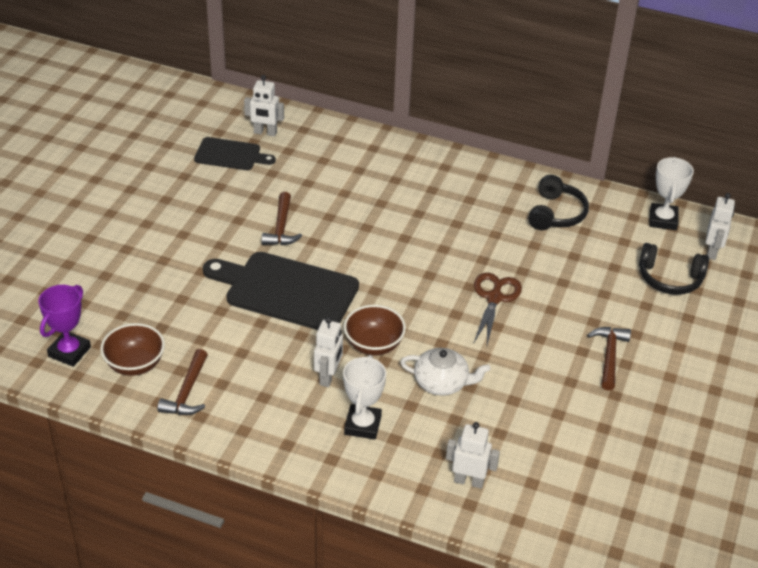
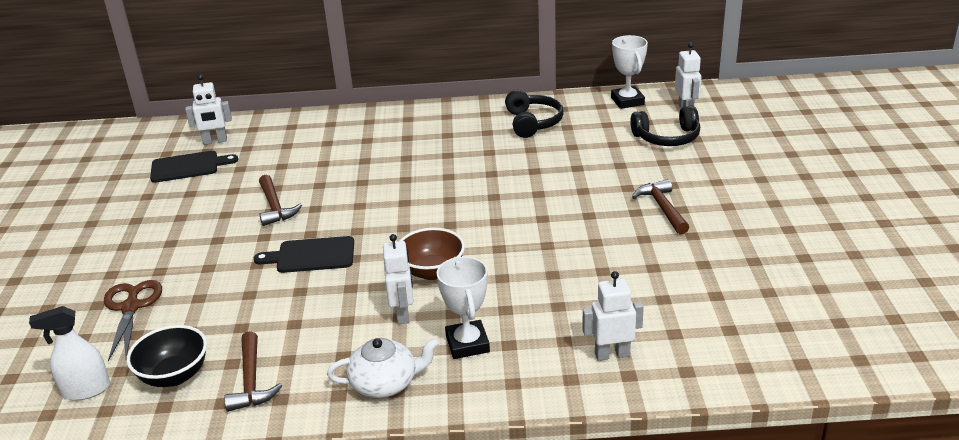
camera: 20 degrees left, 10 degrees down
(69, 352) = (86, 390): purple trophy -> white spray bottle
(135, 364) = (174, 375): brown bowl -> black bowl
(286, 290) = (311, 255): black cutting board -> black cutting board, size x0.57
(442, 383) = (523, 280): white teapot -> white teapot (385, 383)
(494, 298) = (524, 198): brown scissors -> brown scissors (131, 307)

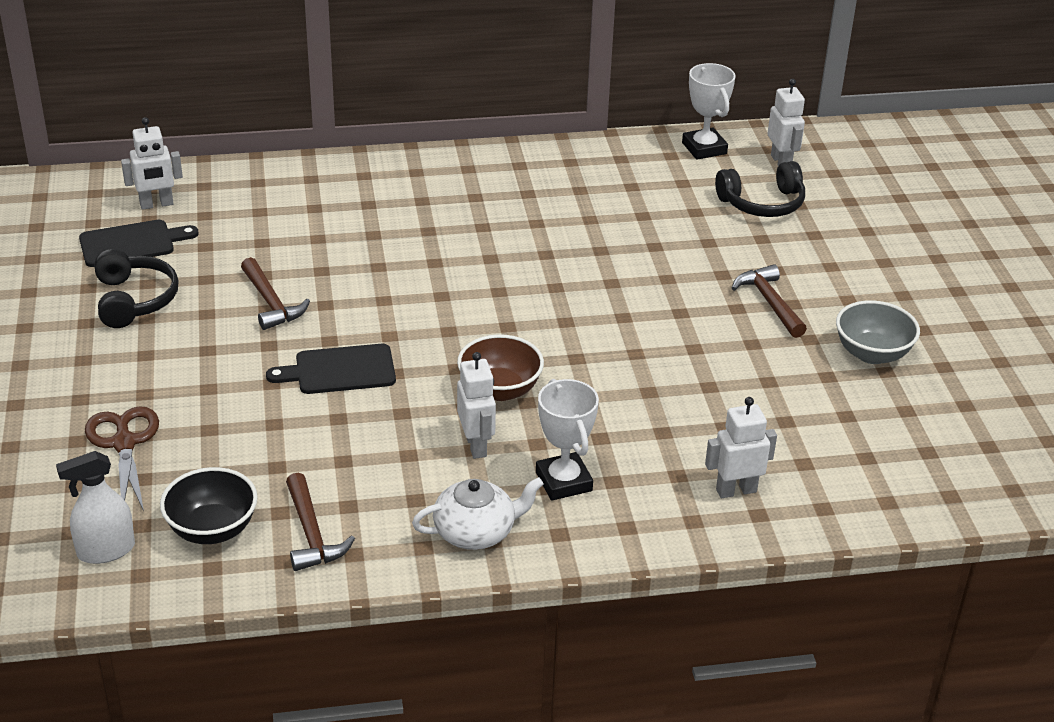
camera: 10 degrees left, 5 degrees up
(533, 122) = (586, 179): black headphones -> black headphones (134, 300)
(743, 247) = (872, 353): none -> grey bowl

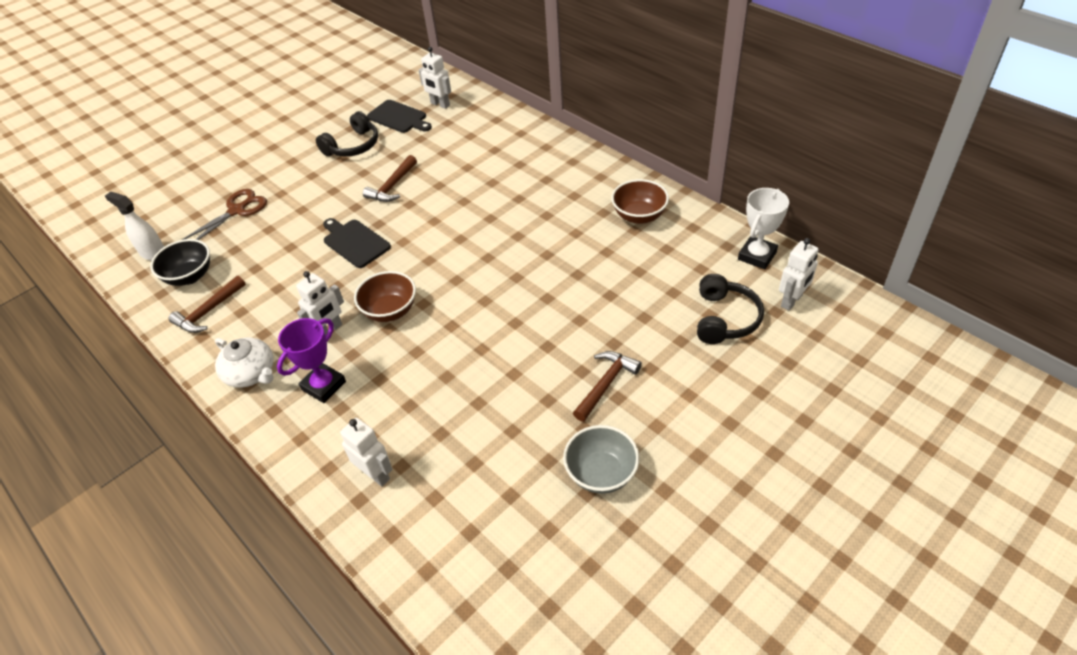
camera: 60 degrees right, 10 degrees up
(563, 177) = (639, 216): none -> brown bowl
(563, 481) = (324, 385): white trophy -> purple trophy
(762, 203) = (725, 319): black headphones -> black headphones turned 120 degrees counterclockwise

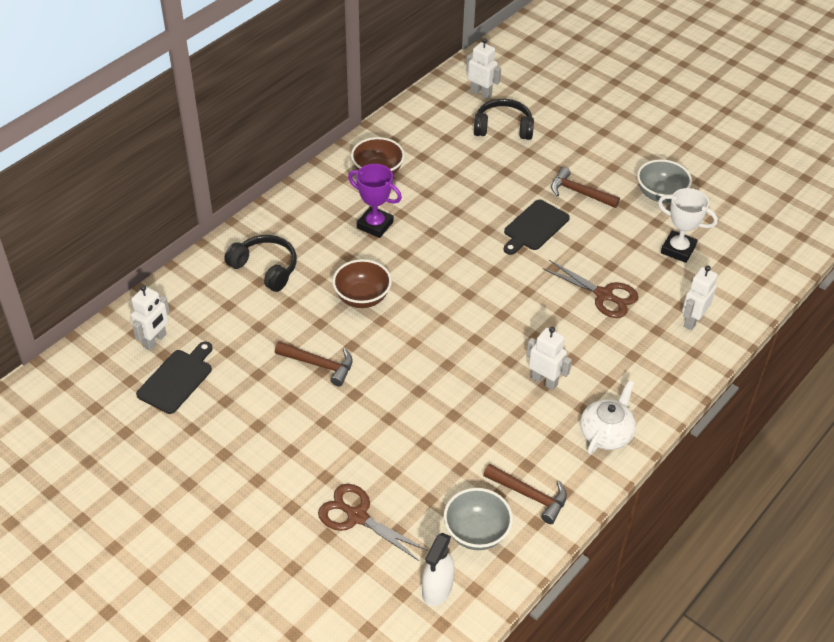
camera: 100 degrees left, 0 degrees up
(190, 276) = (476, 532): black bowl -> grey bowl
(324, 385) = (611, 372): purple trophy -> purple trophy (375, 225)
(353, 146) = (233, 417): black headphones -> black headphones (265, 268)
(355, 242) = (415, 383): black cutting board -> black cutting board (534, 227)
(390, 311) = (514, 338): brown bowl -> brown bowl (362, 297)
(432, 391) = (604, 295): none -> brown scissors
(757, 256) = (430, 106): white trophy -> white trophy (678, 249)

